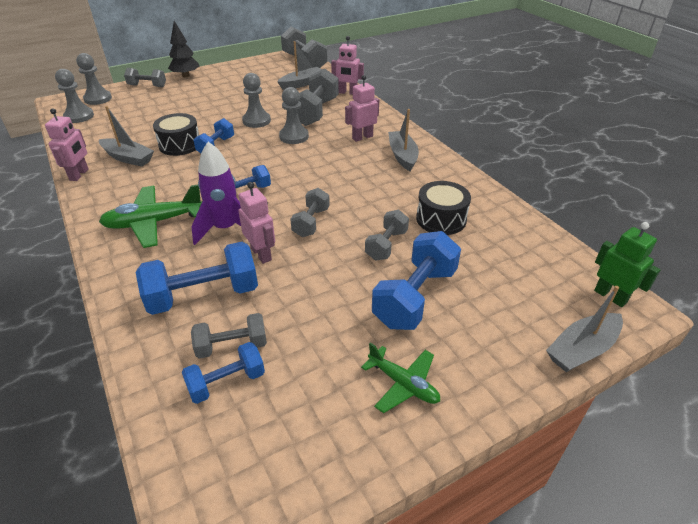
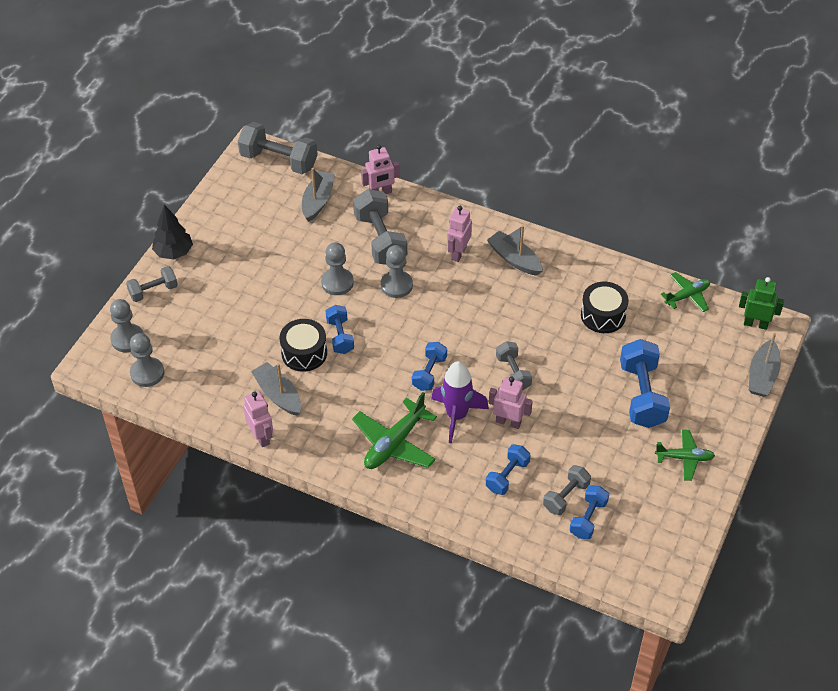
camera: 35 degrees left, 10 degrees up
(128, 158) = (278, 395): grey boat -> grey boat turned 120 degrees counterclockwise
(203, 295) = (507, 476): blue dumbbell -> blue dumbbell, size x0.59
(386, 245) = (586, 363): grey dumbbell -> none
(545, 240) = (687, 296): none -> green plane

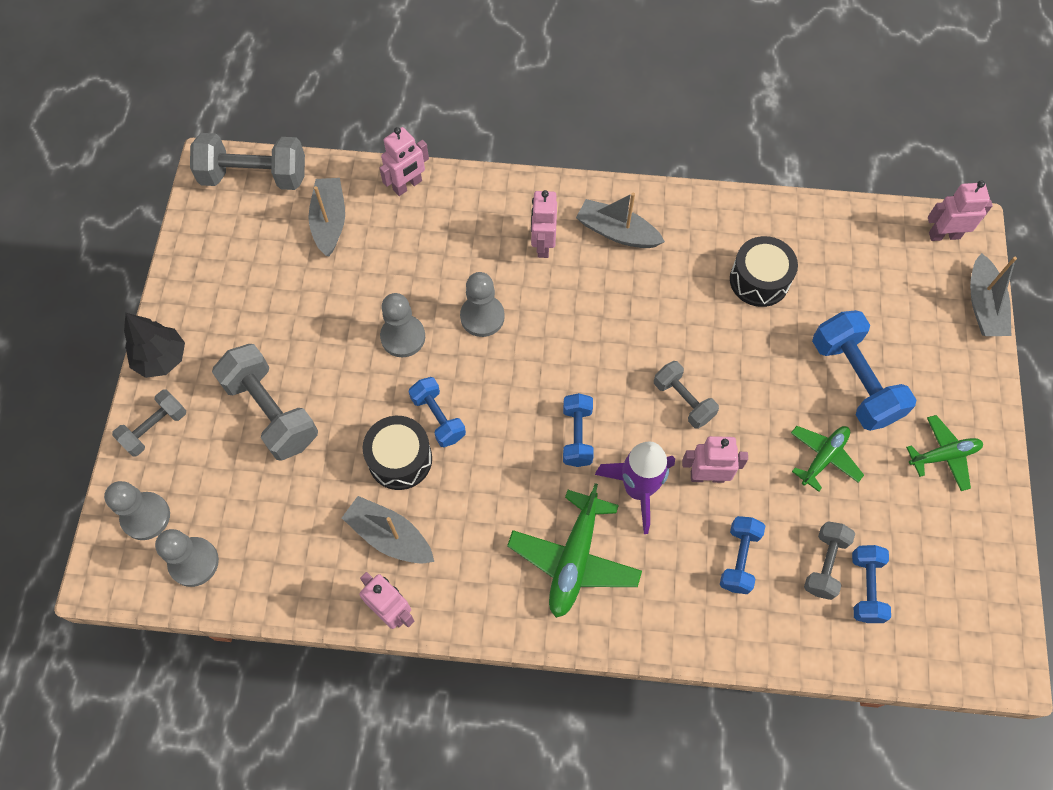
camera: 20 degrees left, 15 degrees up
(380, 240) = (434, 255): grey dumbbell -> grey dumbbell (271, 412)
(687, 296) = (848, 220): green plane -> green plane (823, 457)
(755, 324) = (944, 235): green robot -> pink robot

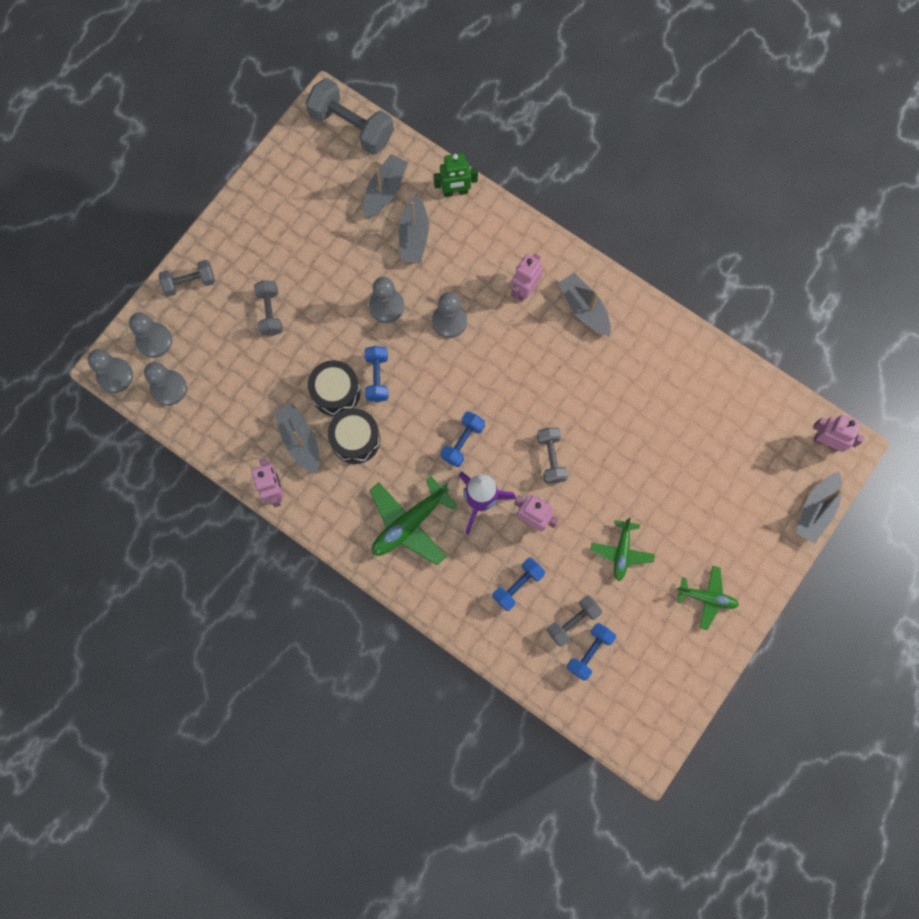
camera: 30 degrees right, 10 degrees up
(117, 584) = (115, 376): none -> grey pawn
(161, 358) = (218, 234): black tree -> none
(271, 412) = (270, 312): grey dumbbell -> grey dumbbell, size x0.59
(389, 251) = (414, 236): none -> grey boat
(407, 185) = (455, 192): pink robot -> green robot
(759, 280) = (663, 401): black drum -> black drum (355, 439)
(823, 457) = (621, 552): green plane -> green plane turned 120 degrees clockwise
(854, 381) = (681, 511): blue dumbbell -> none

